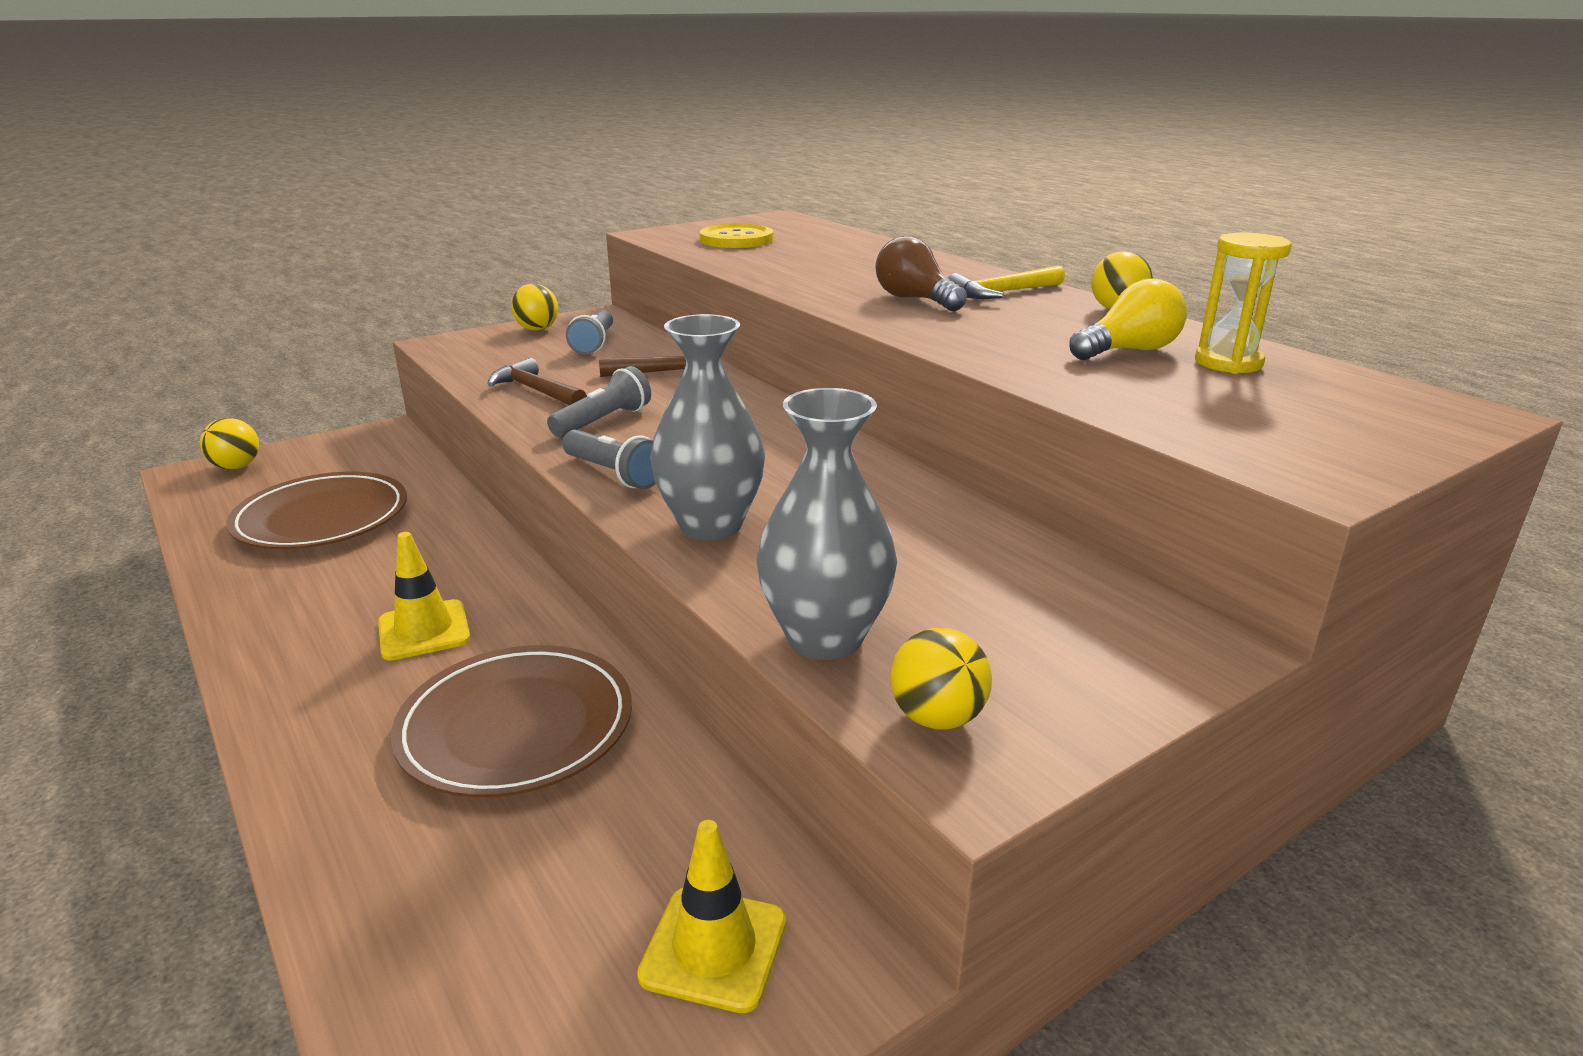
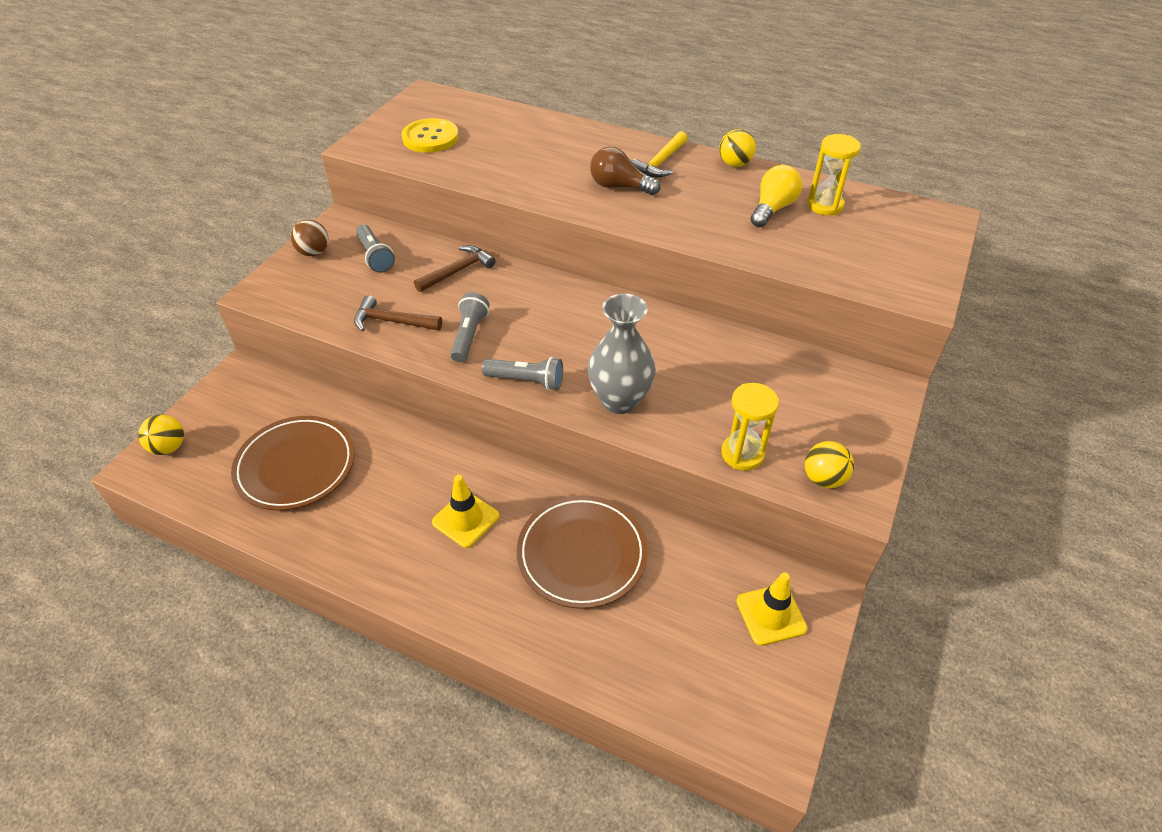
camera: 30 degrees left, 20 degrees up
(537, 329) = (314, 252): yellow ball -> brown ball
(825, 638) = (742, 454): grey vase -> yellow hourglass

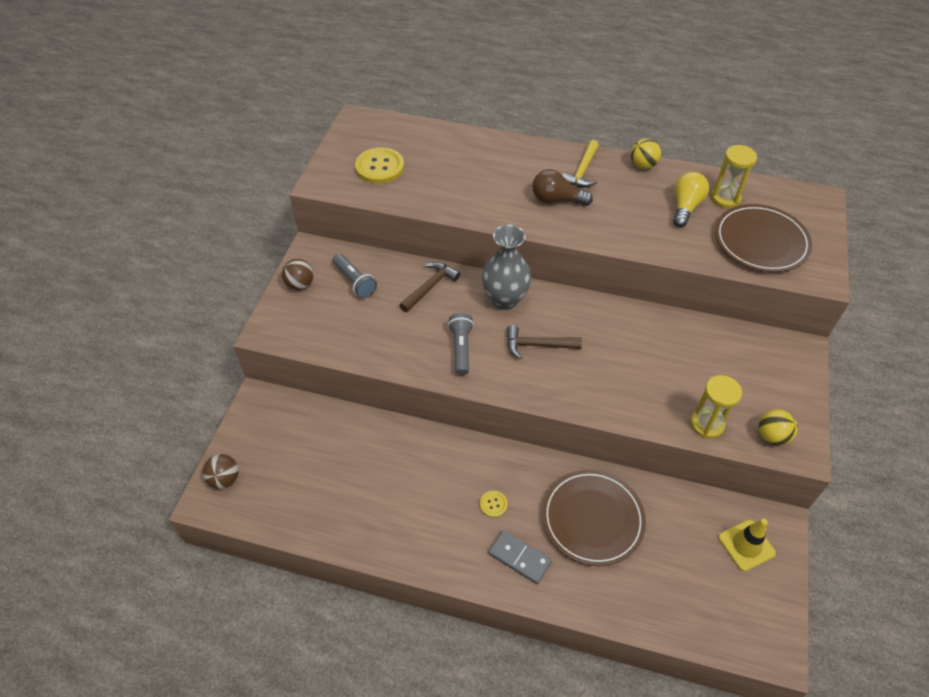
camera: 10 degrees left, 5 degrees up
(169, 447) = (224, 479): yellow ball -> brown ball
(295, 466) = (339, 479): brown plate -> brown plate (760, 241)
(392, 321) = (392, 344): brown hammer -> brown hammer (537, 345)
(466, 519) = (493, 504): yellow traffic cone -> yellow button
(477, 584) = (519, 558): none -> grey domino
(526, 381) = (521, 384): grey flashlight -> none
(619, 400) = (600, 391): grey vase -> grey vase (505, 299)

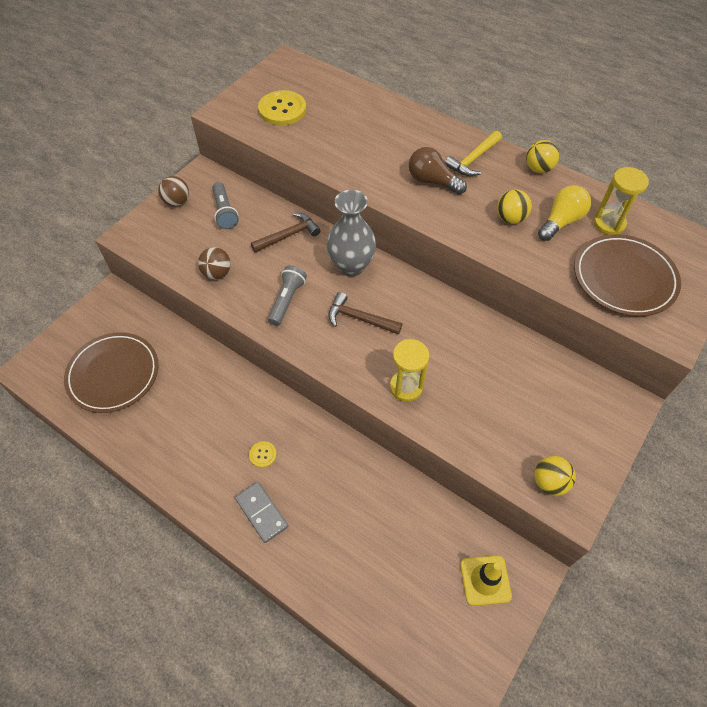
camera: 20 degrees right, 5 degrees up
(224, 479) = (51, 355): brown ball -> brown ball (217, 273)
(592, 519) = (347, 500): brown plate -> brown plate (113, 374)
(642, 215) = (510, 218): none -> yellow ball
(707, 424) = (487, 448): yellow hourglass -> yellow hourglass (406, 387)

